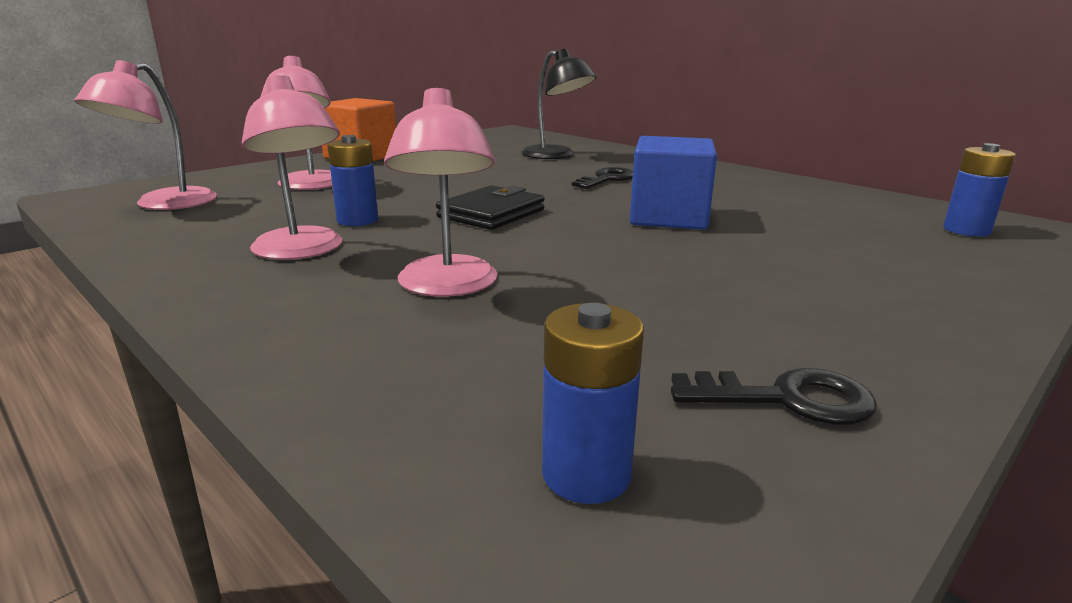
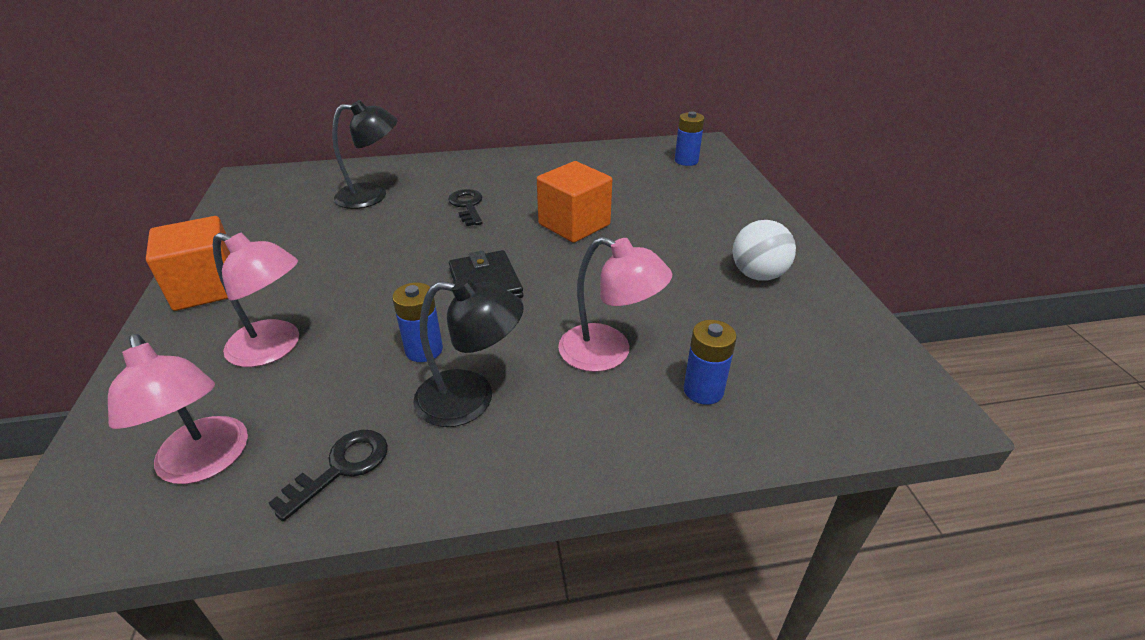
camera: 55 degrees left, 15 degrees up
(302, 251) = (471, 399): pink lamp -> black lamp
(586, 474) = (836, 386): blue battery -> blue battery (703, 390)
(668, 217) = (574, 224): blue cube -> orange cube
(788, 399) = (810, 307): black key -> black key (342, 467)
(790, 335) = (757, 275): none -> white ball

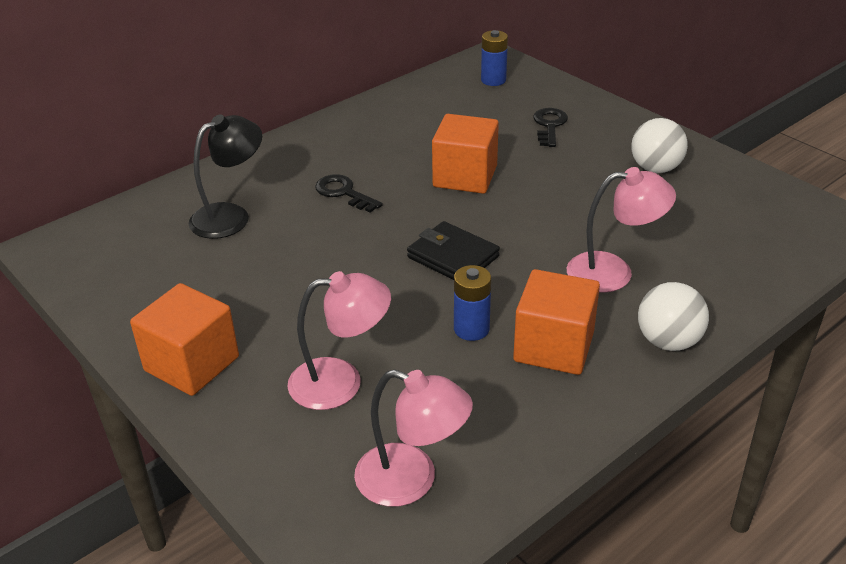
camera: 30 degrees left, 0 degrees up
(342, 467) = (520, 433): black key -> black key (549, 125)
(471, 399) = (553, 347): black lamp -> orange cube
(584, 447) = (668, 341): none -> white ball
(703, 390) = (704, 270): blue battery -> none

